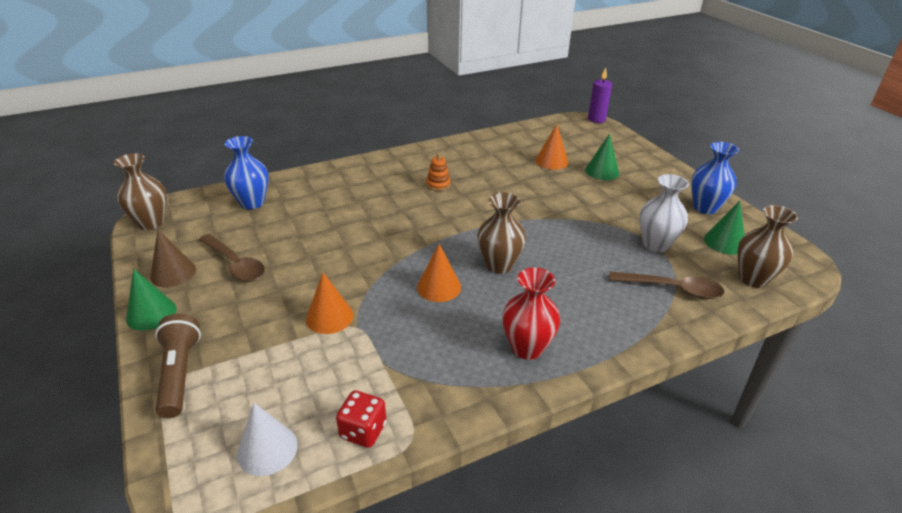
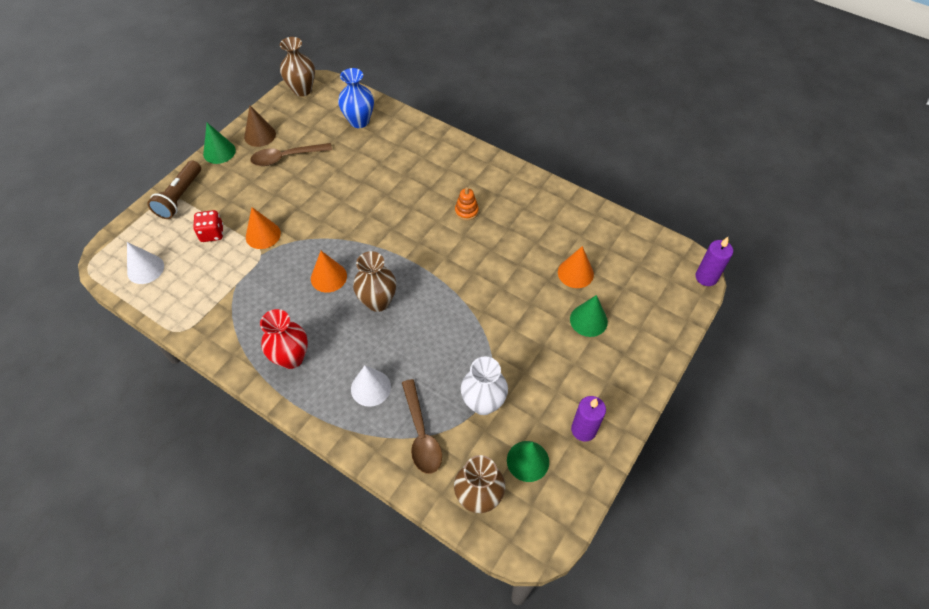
camera: 60 degrees right, 20 degrees up
(179, 373) = (180, 197): brown flashlight -> brown flashlight turned 150 degrees clockwise
(235, 264) = (286, 157): brown spoon -> brown spoon turned 60 degrees clockwise
(363, 431) = (177, 304): red dice -> red dice (212, 233)
(601, 303) = (370, 388): none -> white cone
(705, 208) = (583, 430): blue vase -> purple candle

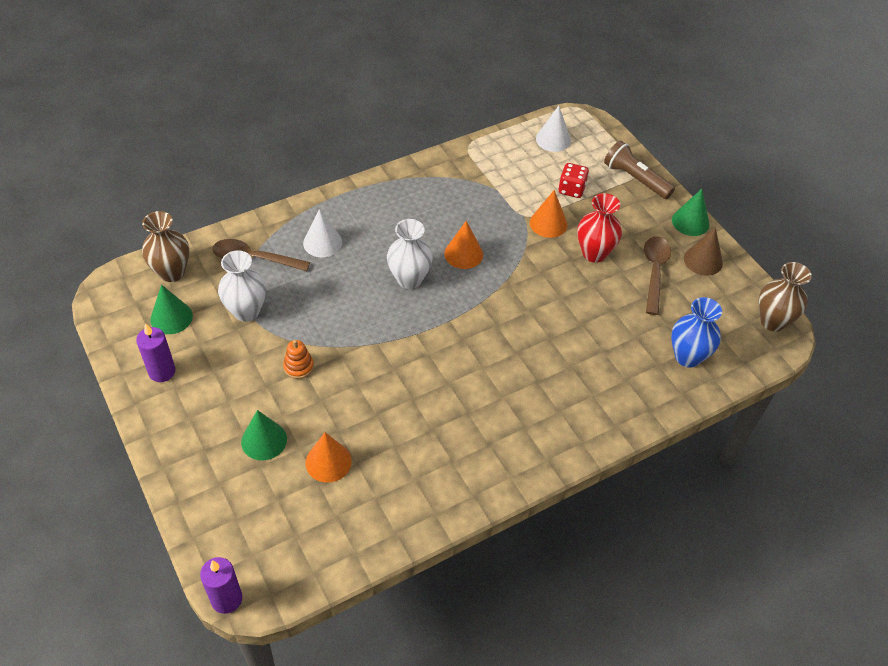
camera: 115 degrees right, 5 degrees down
(291, 358) = (391, 203): red vase -> red vase (594, 253)
(378, 302) = (409, 279): brown vase -> white vase
(466, 211) = (481, 400): orange stacking toy -> orange stacking toy (298, 367)

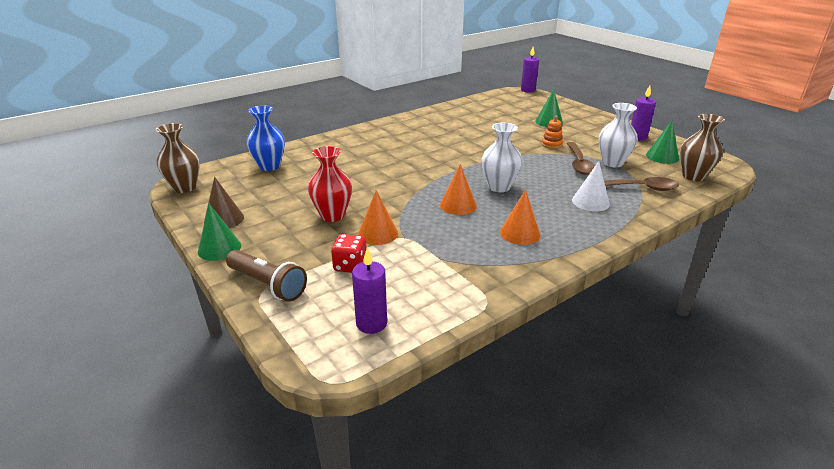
camera: 175 degrees right, 20 degrees down
(328, 462) = (506, 119): orange cone -> orange cone (520, 233)
(553, 139) = (371, 323): white cone -> purple candle
(654, 272) = (277, 208): brown spoon -> brown spoon (579, 163)

